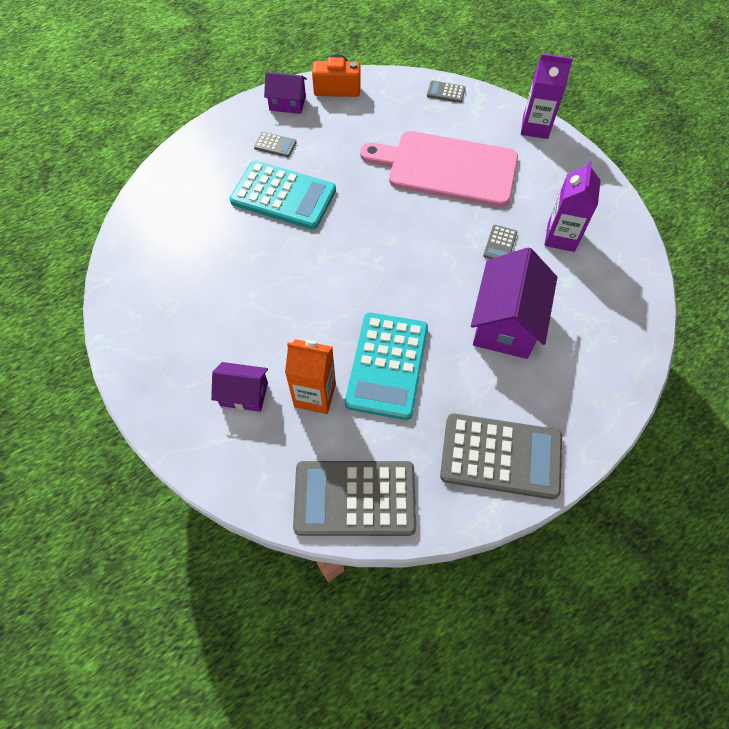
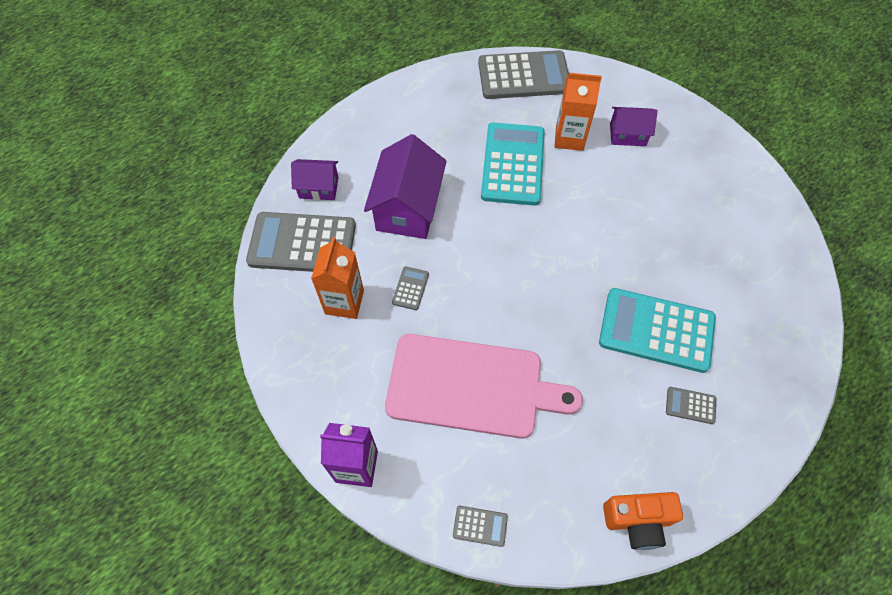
camera: 175 degrees right, 0 degrees up
(287, 103) = (698, 482): purple house -> purple house (318, 187)
(501, 456) = (416, 108): grey calculator -> grey calculator (302, 243)
(561, 237) = (344, 302): purple carton -> orange carton

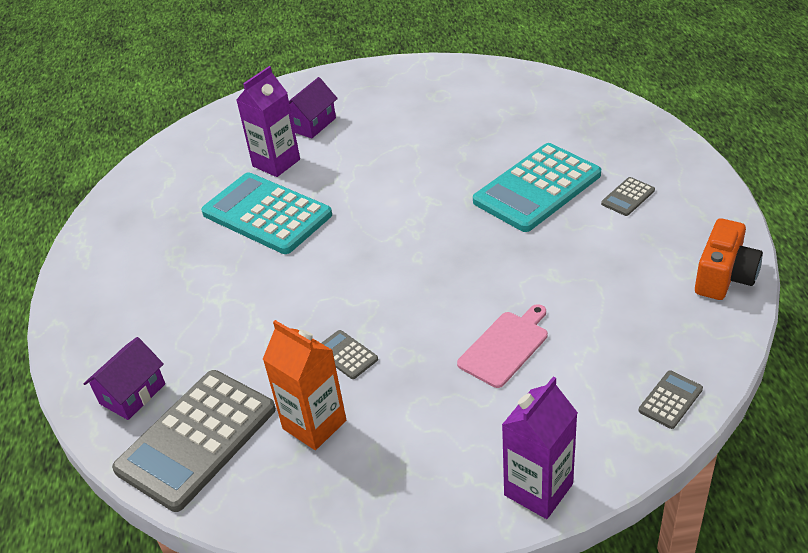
camera: 55 degrees left, 20 degrees down
(408, 208) = (240, 319): purple house -> none
(471, 387) = (505, 347): pink cutting board -> pink cutting board, size x0.48
(523, 76) = (167, 165): grey calculator -> none
(569, 138) = (276, 163): orange carton -> purple carton

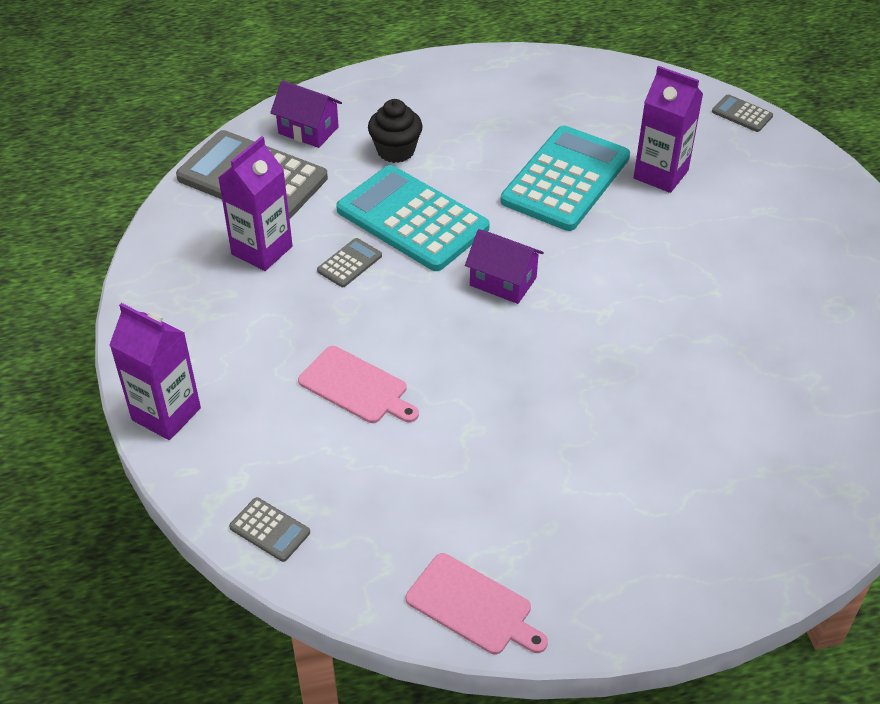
camera: 80 degrees right, 5 degrees up
(191, 324) = (396, 151): none -> black cupcake
(312, 124) = (745, 195): purple house -> purple house (503, 281)
(314, 424) = (262, 250): orange carton -> purple carton
(537, 188) = (639, 415): turquoise calculator -> turquoise calculator (412, 219)
(628, 197) = (631, 512): grey calculator -> grey calculator (742, 114)
(724, 277) = (473, 606): orange camera -> pink cutting board

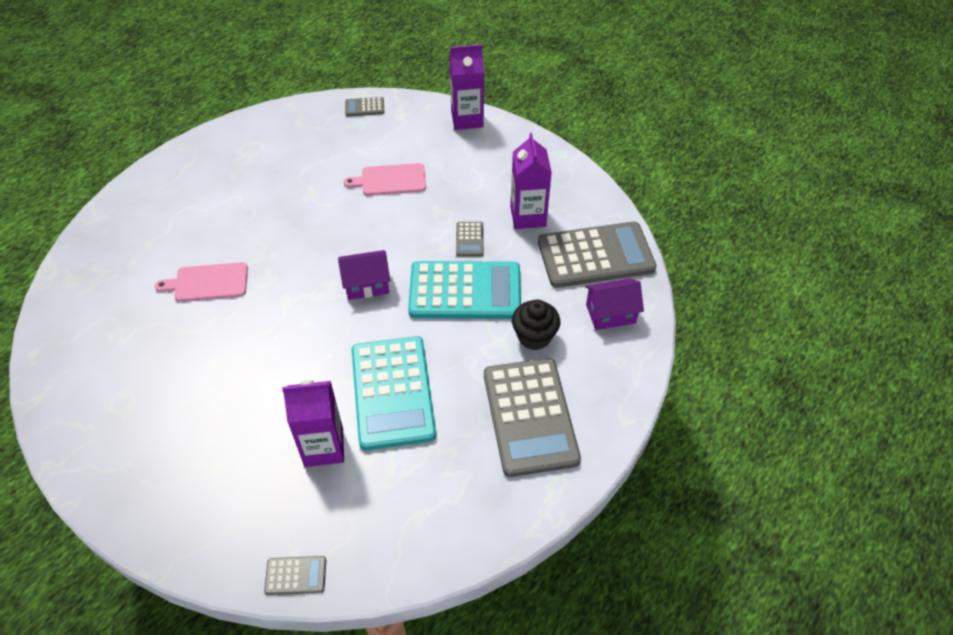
camera: 140 degrees right, 5 degrees up
(468, 105) = (530, 416): none -> grey calculator
(473, 606) = (246, 129): pink cutting board -> pink cutting board (208, 282)

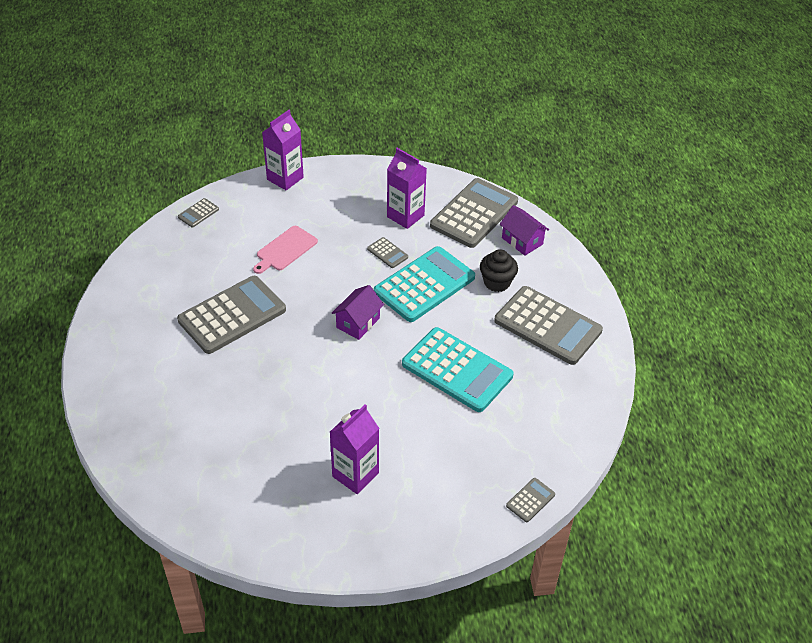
camera: 45 degrees left, 5 degrees down
(208, 282) = (246, 396): pink cutting board -> none
(283, 207) = (232, 315): none -> grey calculator
(324, 447) = (457, 428): purple carton -> purple carton (355, 475)
(610, 314) = (522, 241): purple house -> purple house turned 75 degrees counterclockwise

